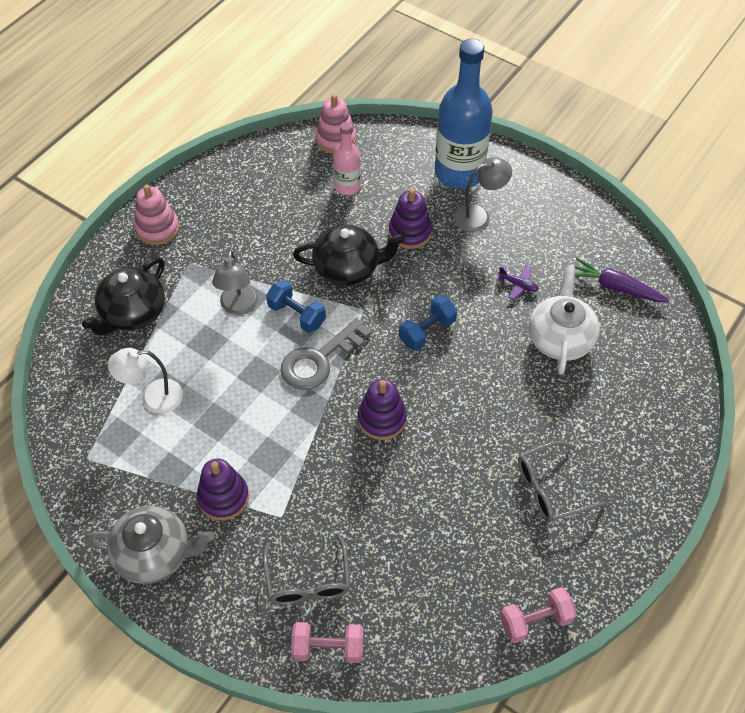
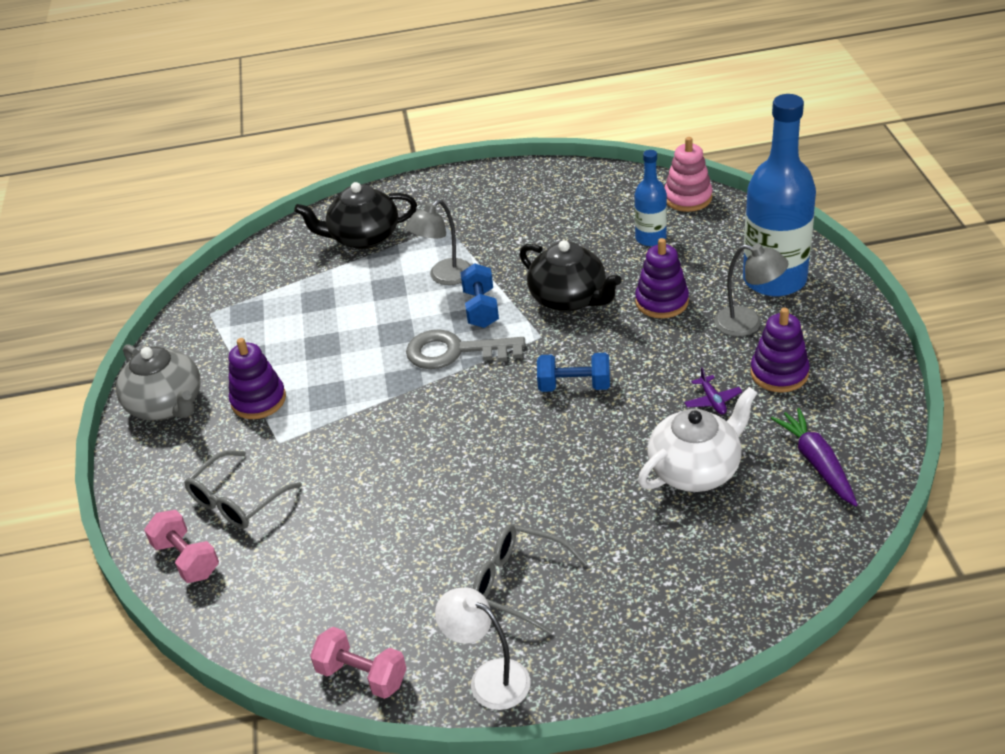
camera: 50 degrees right, 15 degrees down
(153, 398) = (302, 302): white lamp -> white lamp (489, 678)
(157, 228) = (456, 191): pink stacking toy -> none
(347, 186) = (650, 238): pink bottle -> blue bottle
(382, 419) = (446, 427): purple stacking toy -> purple stacking toy (779, 373)

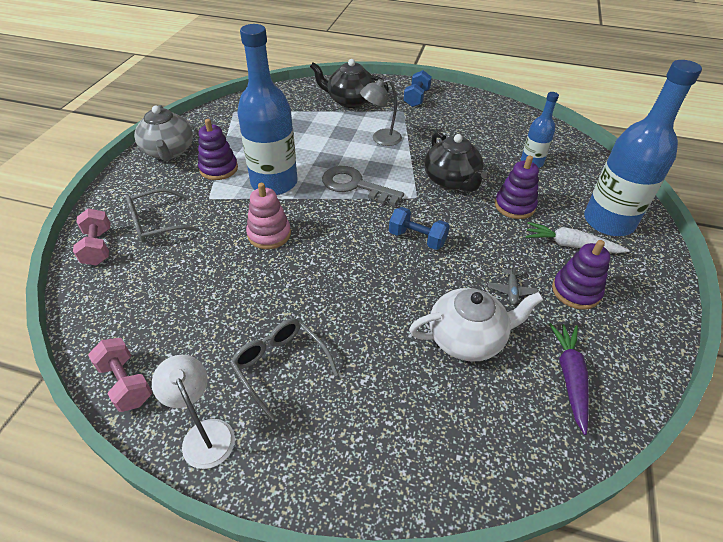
camera: 20 degrees right, 5 degrees up
(349, 389) = (274, 183): none -> blue bottle
(481, 309) = (390, 166): blue dumbbell -> blue dumbbell (416, 98)
(687, 198) = (572, 147): pink stacking toy -> pink stacking toy (269, 234)
(712, 400) = (511, 290): purple plane -> grey plane
(748, 324) = (570, 245): grey lamp -> white carrot

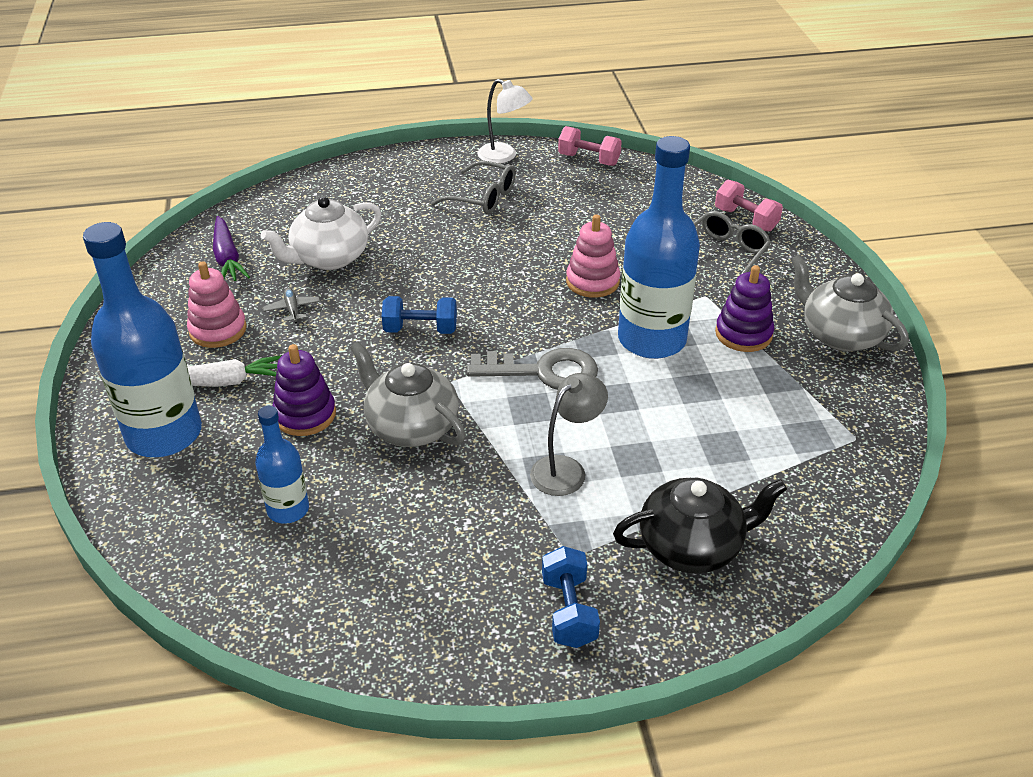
camera: 155 degrees right, 5 degrees down
(451, 180) = (411, 426): black teapot -> grey teapot
(576, 291) = (218, 330): purple stacking toy -> pink stacking toy

